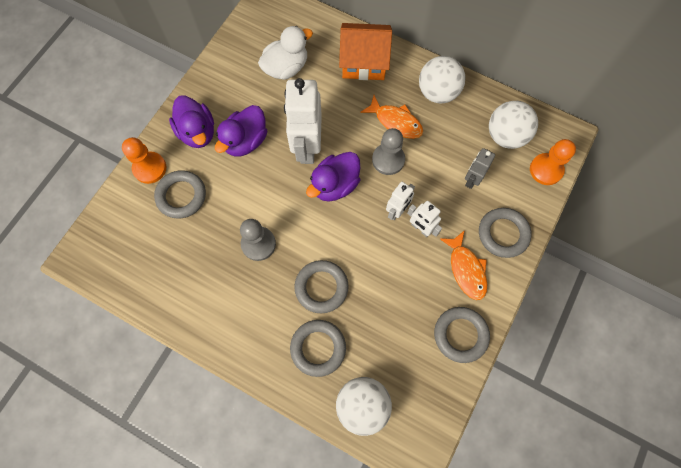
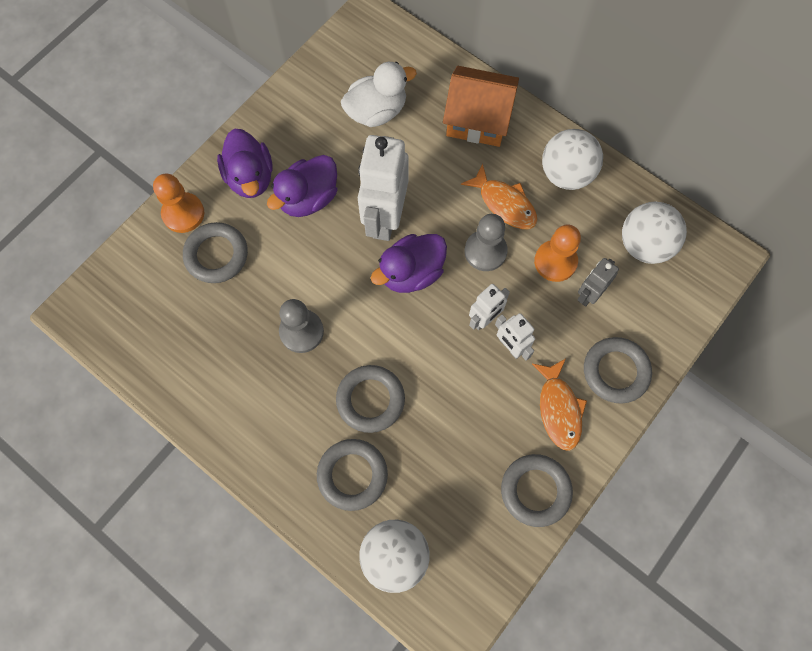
camera: 10 degrees right, 0 degrees up
(546, 170) = (688, 298): orange pawn -> orange pawn (555, 261)

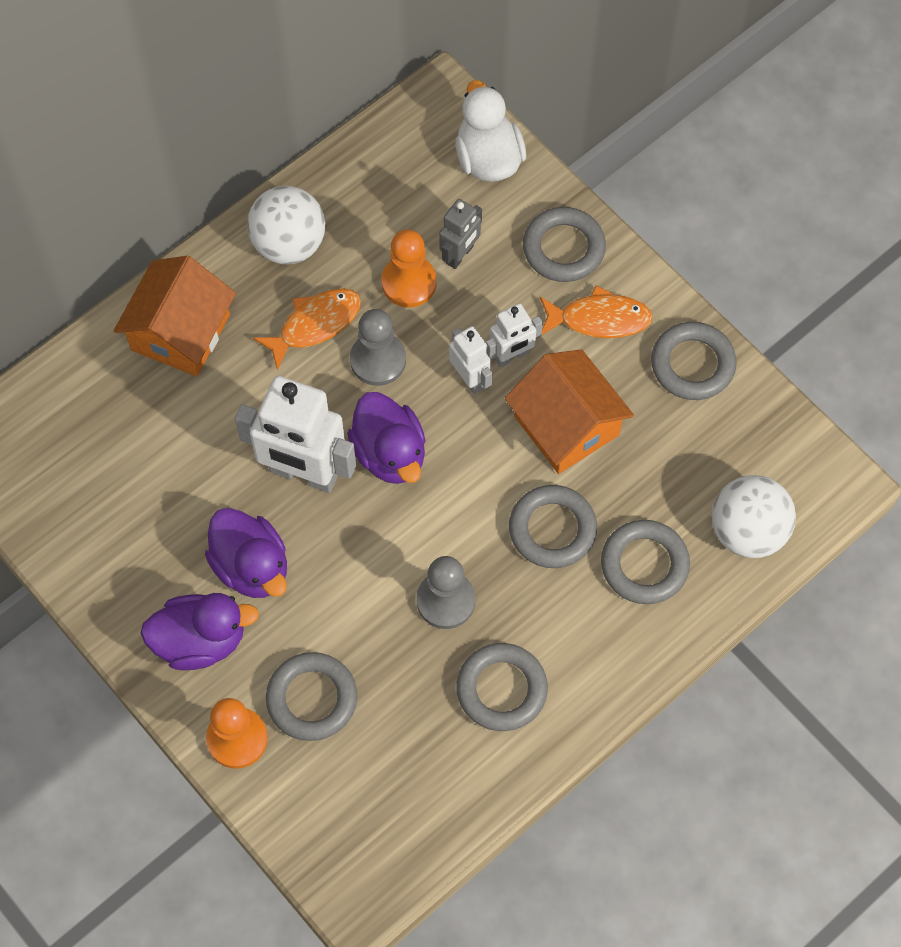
camera: 80 degrees left, 5 degrees down
(238, 382) = (501, 689): none -> grey ring
(376, 111) = (136, 458): white duck -> white duck (488, 159)
(460, 397) = (566, 425): none -> orange house
(589, 294) = (460, 255): grey robot -> grey robot turned 105 degrees counterclockwise
(644, 245) = (407, 179): white ball -> none

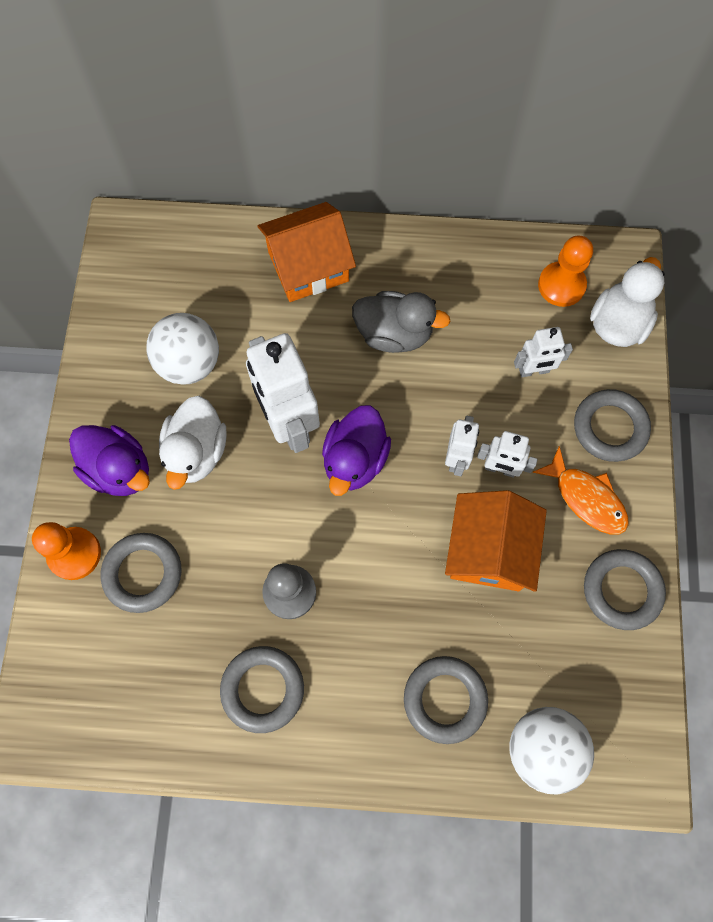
camera: 45 degrees right, 5 degrees up
(251, 567) = (197, 452): purple duck -> white duck
(289, 244) = (430, 269): white ball -> white ball (189, 363)
(315, 325) = (394, 334): orange fish -> grey duck
(378, 360) = (410, 392): grey pawn -> none
(409, 283) = (481, 359): orange pawn -> orange pawn (561, 285)
(460, 255) = (534, 371): grey robot -> white robot
(552, 529) = (407, 612): grey ring -> none

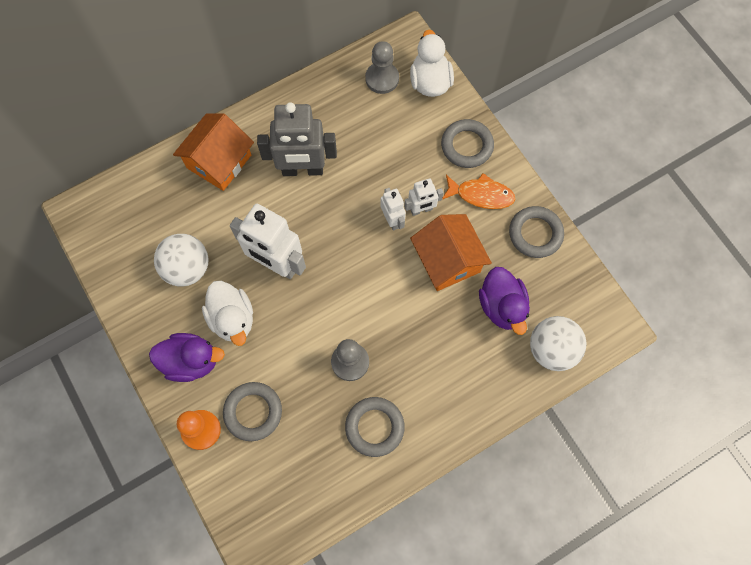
camera: 35 degrees left, 0 degrees up
(355, 460) = (333, 260): purple duck -> purple duck (502, 306)
(394, 334) = (302, 170): grey duck -> grey robot
(445, 699) = (481, 360): grey ring -> none
(534, 371) = (401, 140): white robot -> none
(561, 285) = (382, 79): orange pawn -> grey pawn

